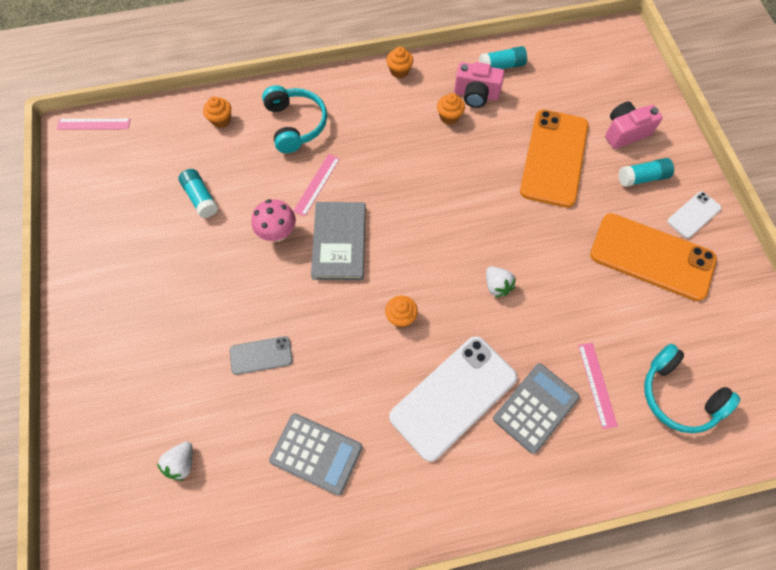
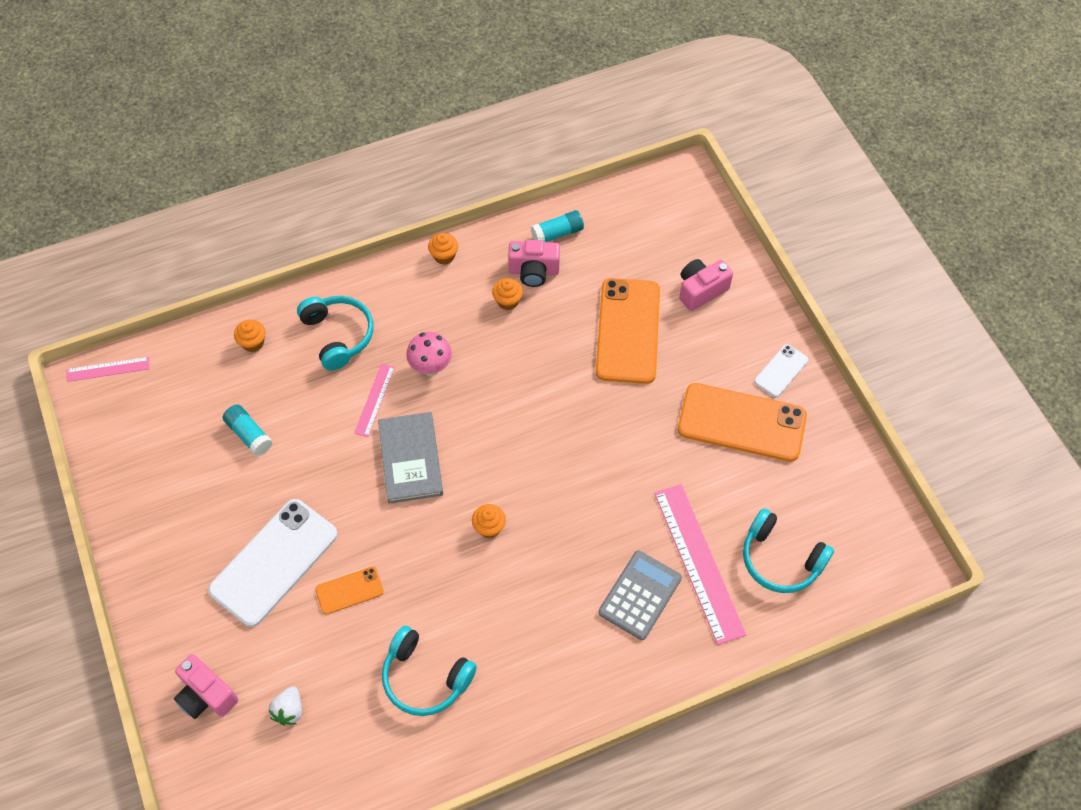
camera: 10 degrees left, 5 degrees down
(109, 433) = (206, 695): none -> pink camera
(261, 355) = (349, 590): grey phone -> orange phone
(278, 233) = (342, 460): pink mushroom -> pink mushroom (431, 367)
(316, 454) = (425, 677): grey calculator -> turquoise headphones
(453, 397) = (555, 599): white phone -> white phone (274, 562)
(497, 286) = (585, 479): white strawberry -> none
(597, 384) = (698, 562): pink ruler -> pink ruler, size x1.92
(642, 178) = (724, 338): turquoise glue stick -> none

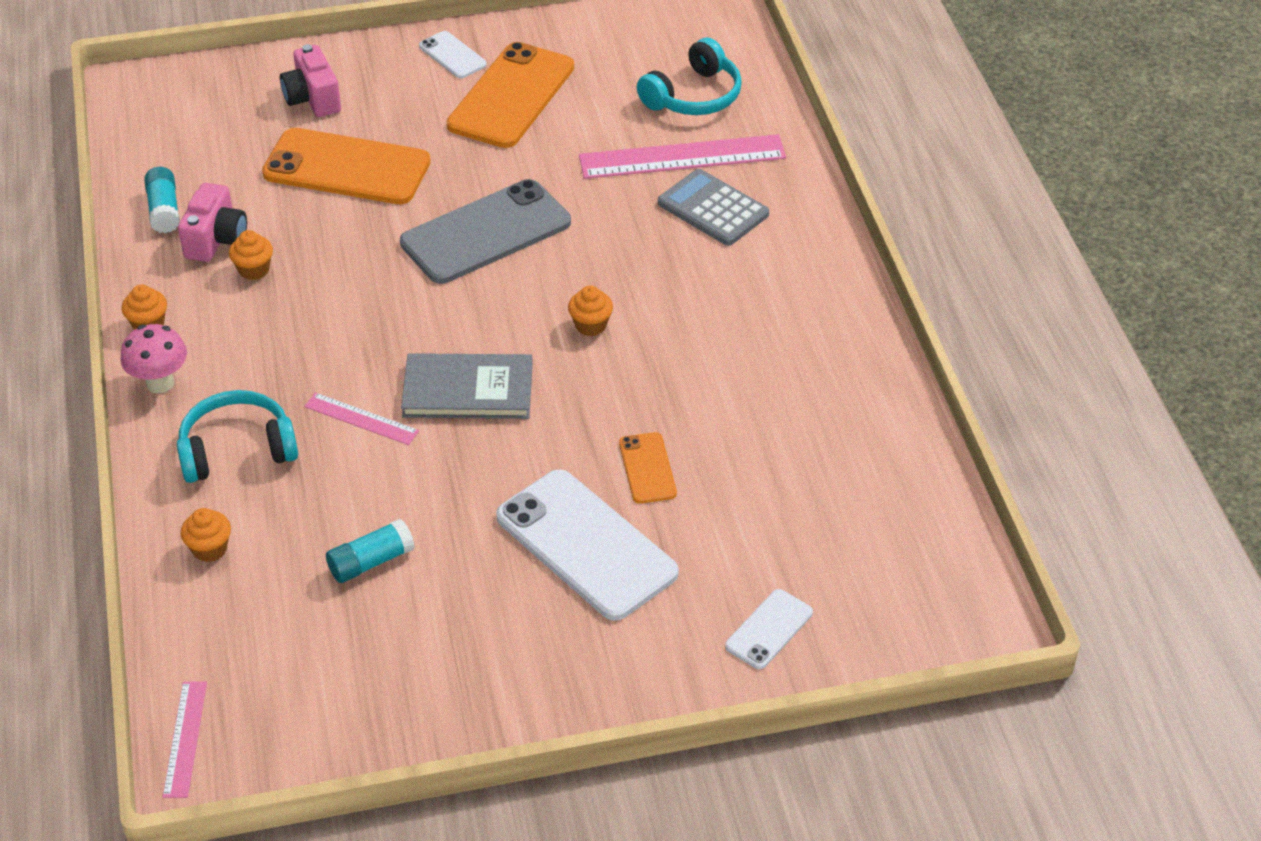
camera: 80 degrees left, 15 degrees down
(206, 695) = (769, 629): pink camera -> white phone
(289, 710) = (804, 542): white strawberry -> none
(425, 677) = (782, 405): turquoise headphones -> none
(431, 367) = (330, 356): pink mushroom -> pink mushroom (160, 383)
(576, 437) = (486, 233): none -> grey phone

